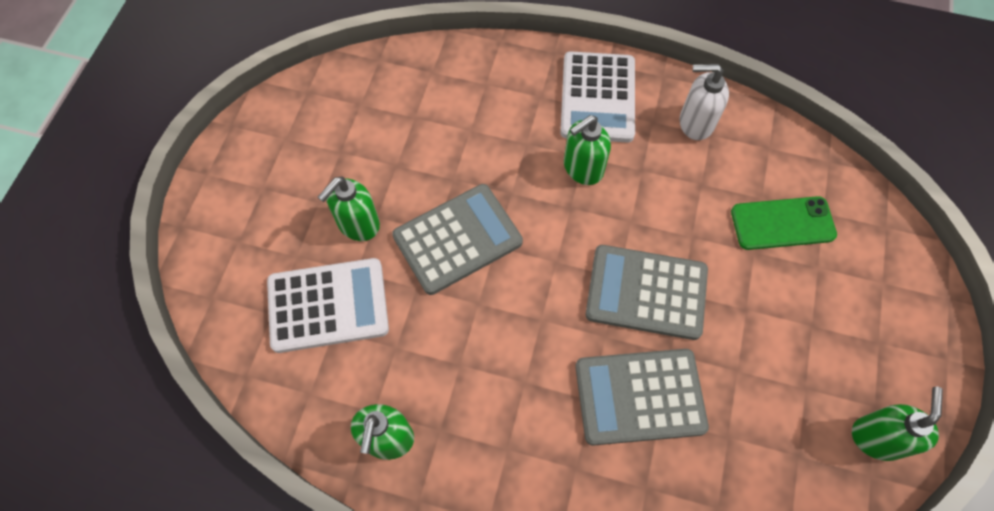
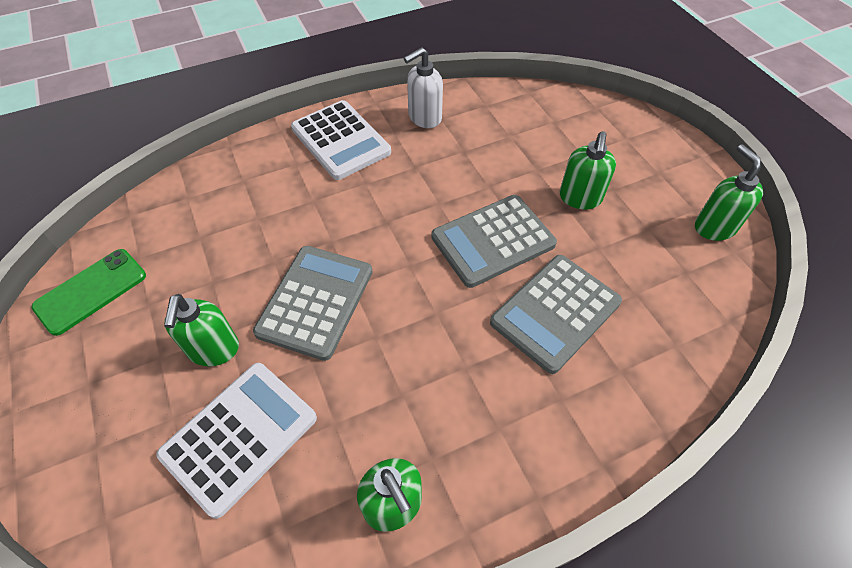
camera: 40 degrees left, 10 degrees down
(582, 168) = (371, 191): green soap dispenser -> green soap dispenser (580, 198)
(782, 223) = (536, 142): green phone -> green phone (91, 291)

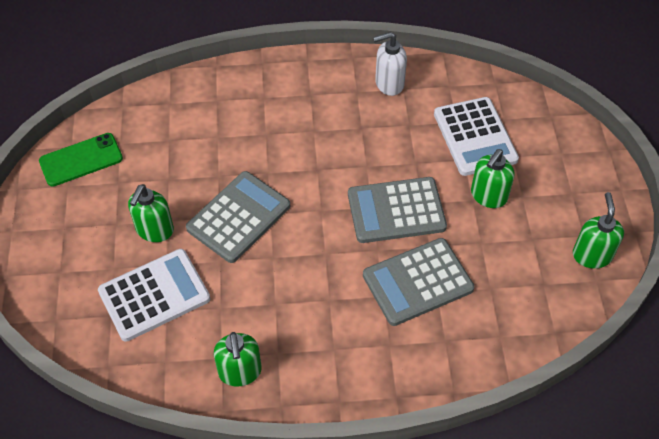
camera: 20 degrees right, 0 degrees up
(340, 140) = (308, 86): white calculator -> white calculator (475, 137)

